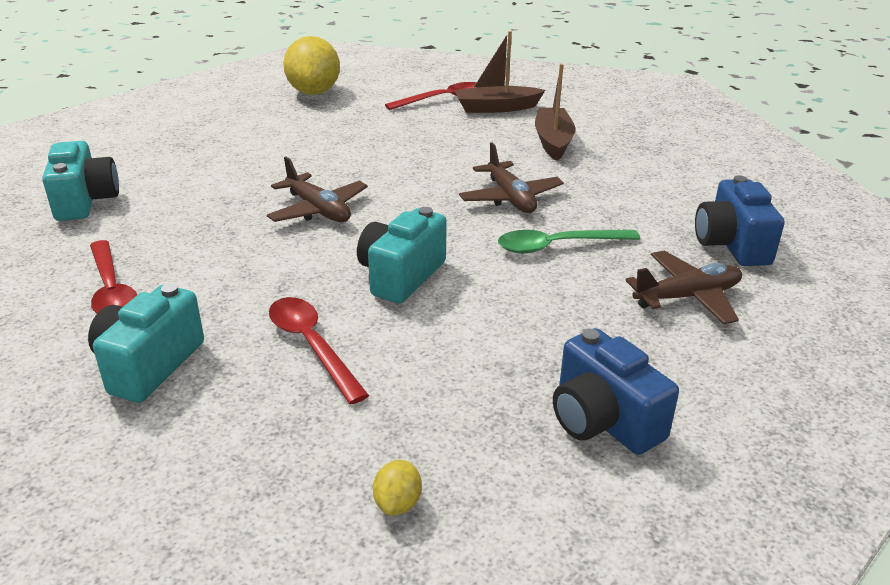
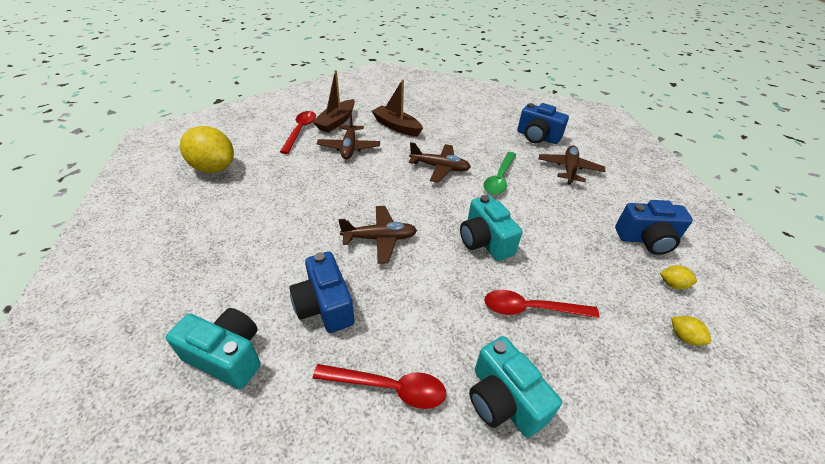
camera: 55 degrees left, 10 degrees up
(185, 219) = (325, 306): none -> blue camera
(457, 133) = (349, 147): none -> brown plane
(516, 471) = (672, 284): none -> yellow lemon

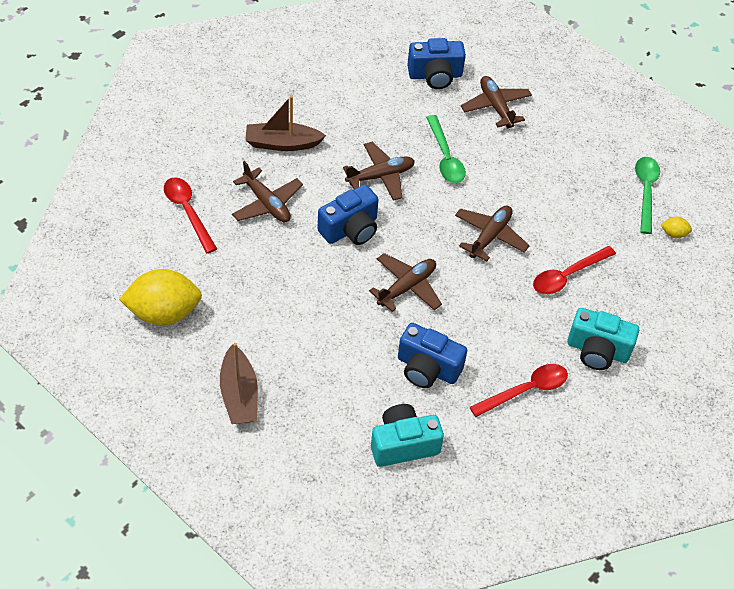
camera: 40 degrees left, 10 degrees up
(336, 122) = (210, 175): brown boat -> brown boat (239, 394)
(485, 241) = (490, 236): turquoise camera -> brown plane
(646, 240) = (606, 157): blue camera -> blue camera (350, 229)
(672, 284) = (645, 191): yellow lemon -> green spoon

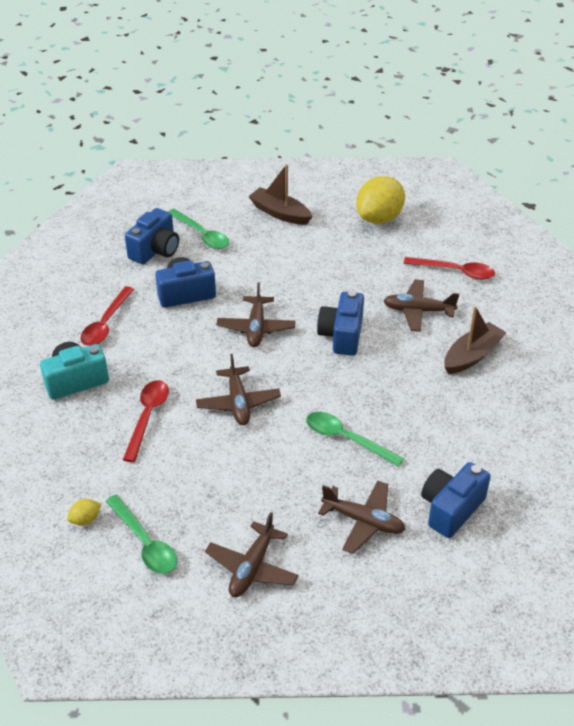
camera: 140 degrees right, 10 degrees down
(341, 428) = (202, 235): none -> green spoon
(380, 176) = (373, 386): brown plane -> brown plane (252, 567)
(403, 444) = (155, 250): turquoise camera -> blue camera

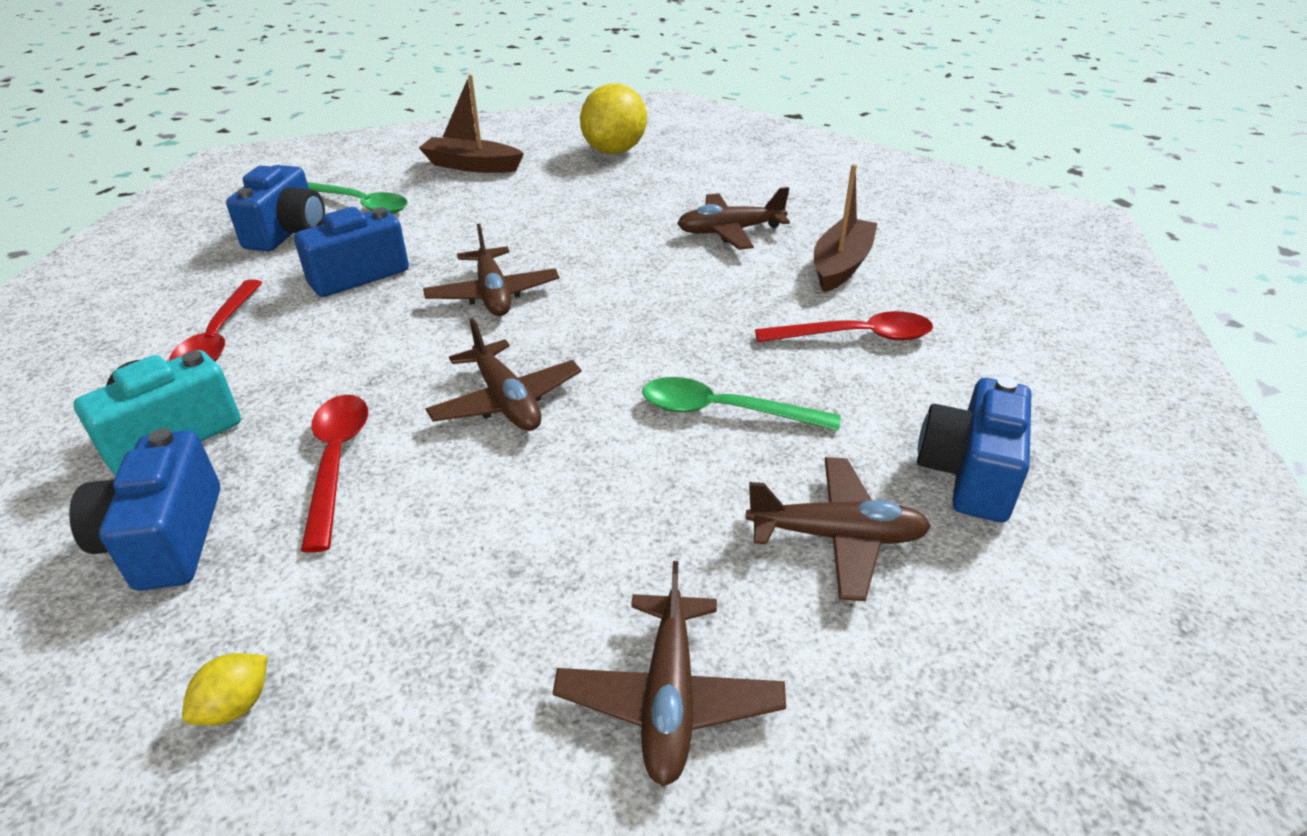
camera: 20 degrees left, 5 degrees down
(145, 543) = (399, 717): green spoon -> none
(342, 335) = (635, 278): blue camera -> blue camera (166, 539)
(455, 271) = (751, 184): red spoon -> red spoon (855, 336)

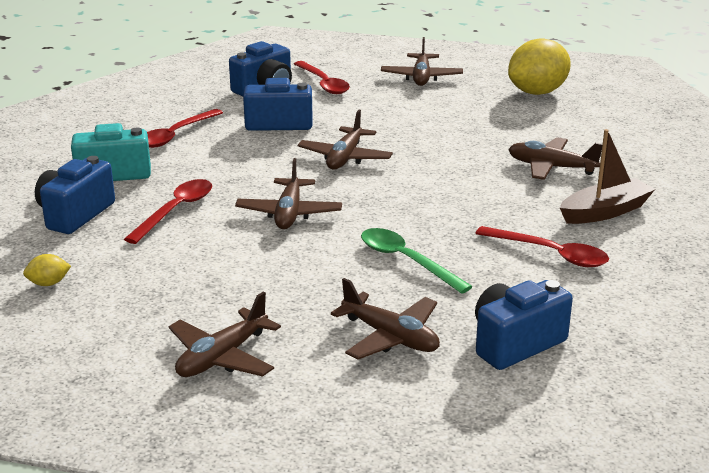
camera: 35 degrees right, 10 degrees down
(360, 204) = (323, 84): green spoon -> red spoon
(472, 166) = (421, 77): brown boat -> brown plane

